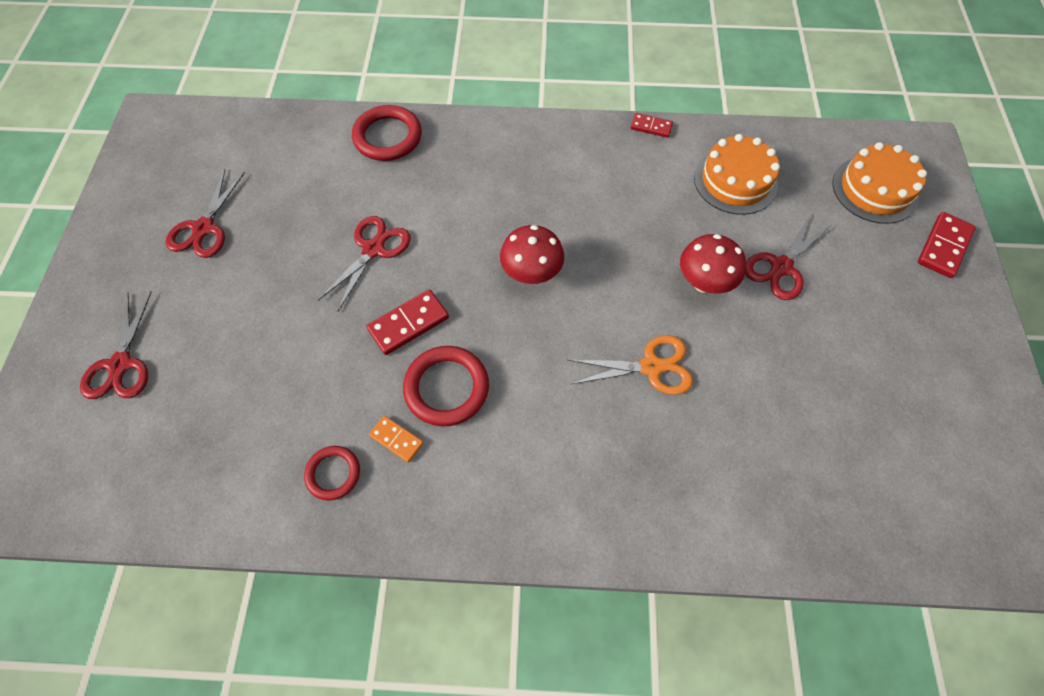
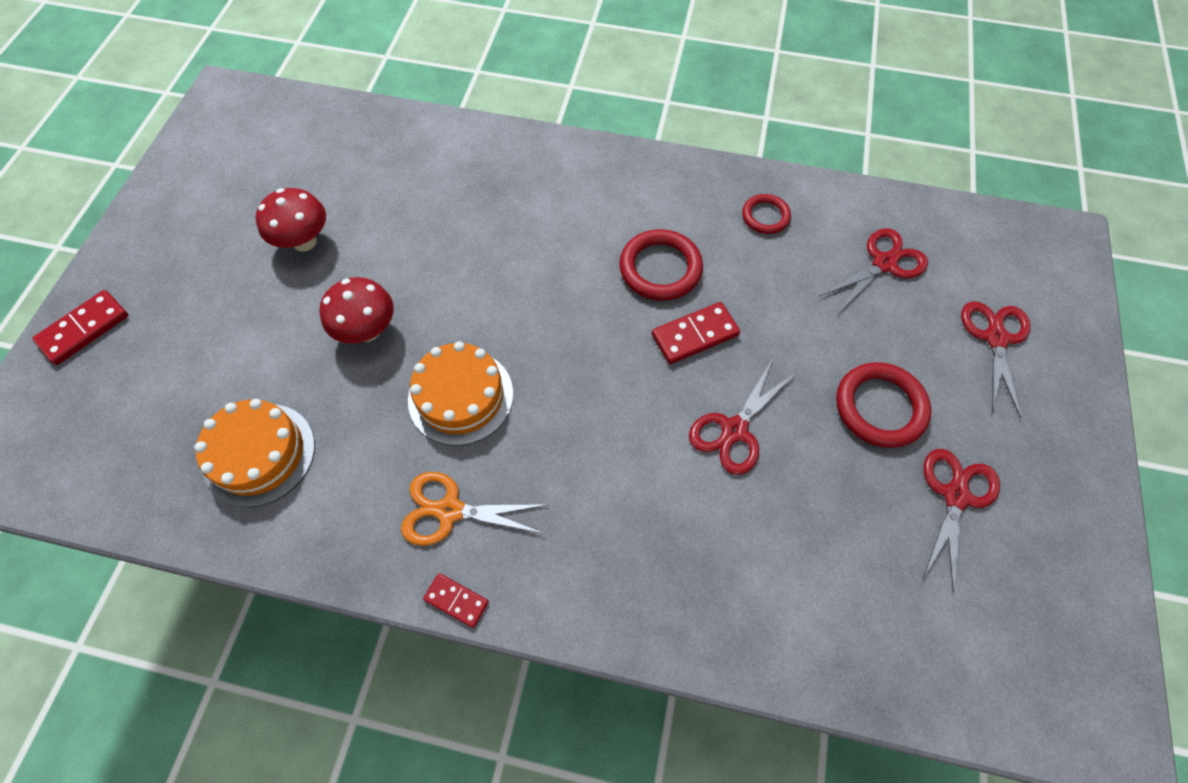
camera: 170 degrees left, 0 degrees up
(388, 137) = (716, 618): red ring -> red ring (880, 407)
(396, 439) = (709, 233): orange domino -> none
(531, 273) = (552, 370): red mushroom -> red mushroom (304, 241)
(651, 127) = (324, 567): red domino -> red domino (456, 601)
(651, 367) = (459, 258): orange scissors -> orange scissors (449, 511)
(781, 267) = (275, 334): red scissors -> red scissors (884, 263)
(875, 189) = (98, 413): orange cake -> orange cake (460, 396)

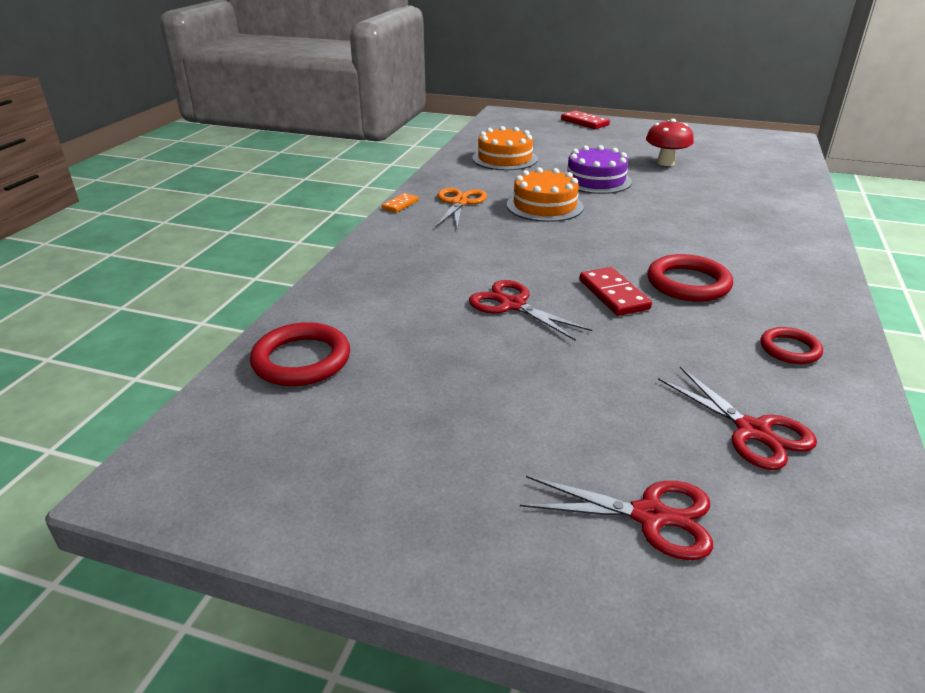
camera: 95 degrees right, 30 degrees down
(367, 330) = (595, 180): red mushroom -> purple cake
(456, 601) = (400, 204): red domino -> orange domino
(880, 407) = (536, 392): red ring -> red ring (301, 360)
(955, 496) = (424, 427): red scissors -> none

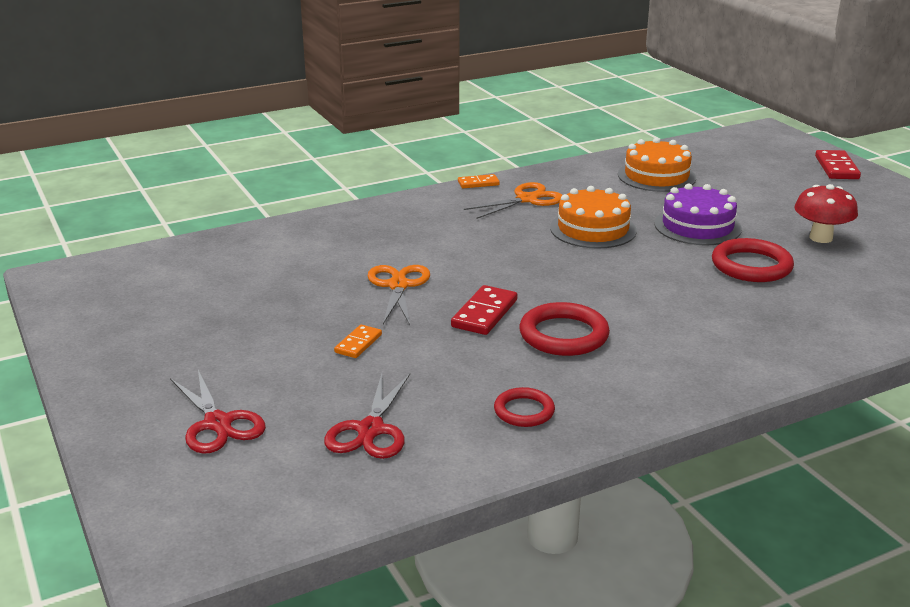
camera: 45 degrees right, 5 degrees down
(301, 360) = (217, 256): red ring -> red ring (751, 266)
(512, 305) = (398, 285): red scissors -> orange scissors
(588, 367) = (358, 343): none -> orange domino

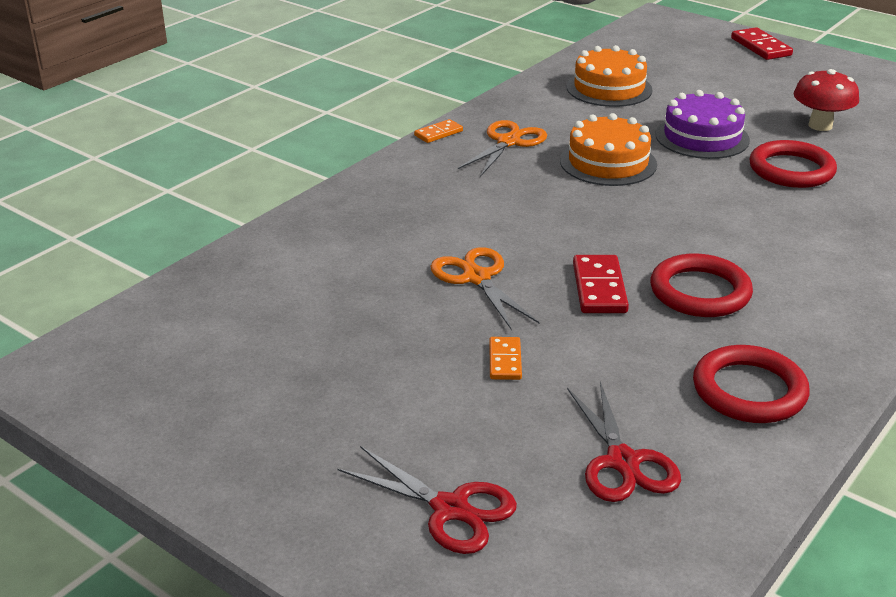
camera: 25 degrees left, 5 degrees up
(524, 411) = (749, 390): red ring -> red ring, size x1.65

